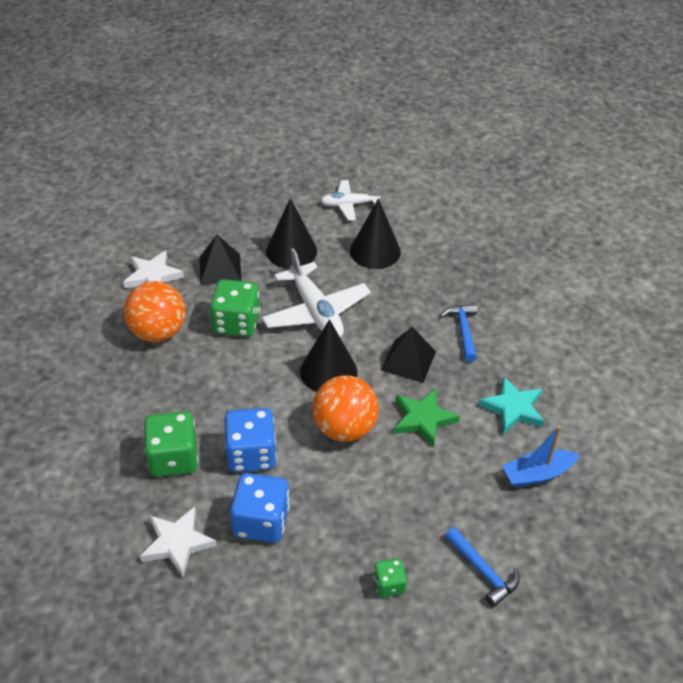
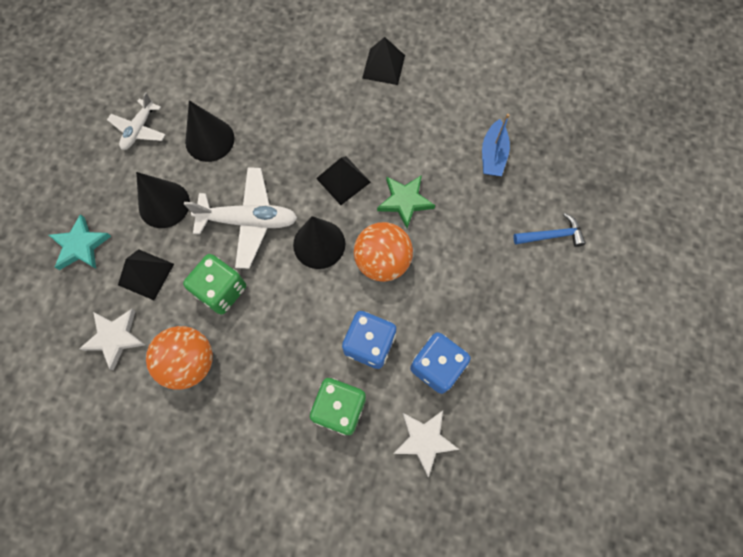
camera: 60 degrees left, 25 degrees up
(389, 585) = (533, 302): green dice -> none
(463, 330) = (337, 125): blue hammer -> none
(513, 408) = (429, 136): turquoise star -> turquoise star (81, 246)
(559, 338) = (383, 66): none -> black pyramid

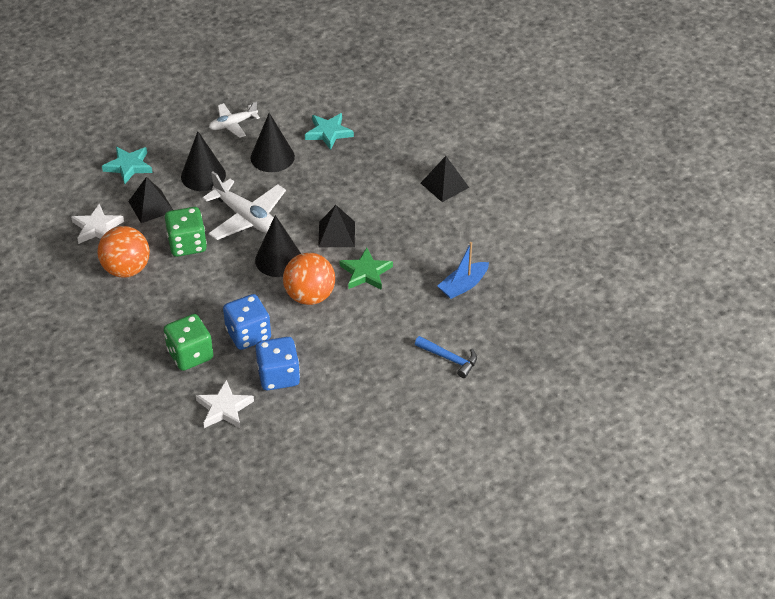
camera: 40 degrees right, 25 degrees down
(236, 80) = (328, 133): none -> turquoise star

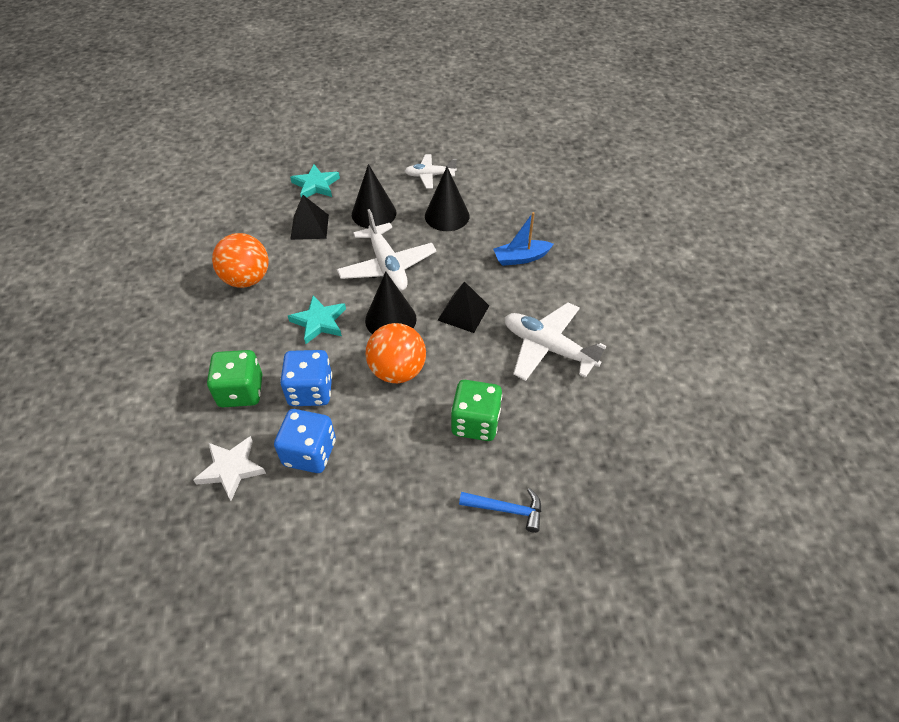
camera: 25 degrees right, 5 degrees up
(97, 227) = (250, 231): white star -> none
(187, 244) = (316, 274): green dice -> green dice (475, 423)
(328, 133) = (513, 209): turquoise star -> turquoise star (319, 322)
(366, 272) = (469, 366): green star -> none
(420, 238) = (548, 348): none -> white plane
(444, 185) = (602, 298): black pyramid -> none
(449, 359) = (506, 510): blue hammer -> blue hammer turned 45 degrees counterclockwise
(463, 285) = (568, 421): blue boat -> blue boat (521, 258)

